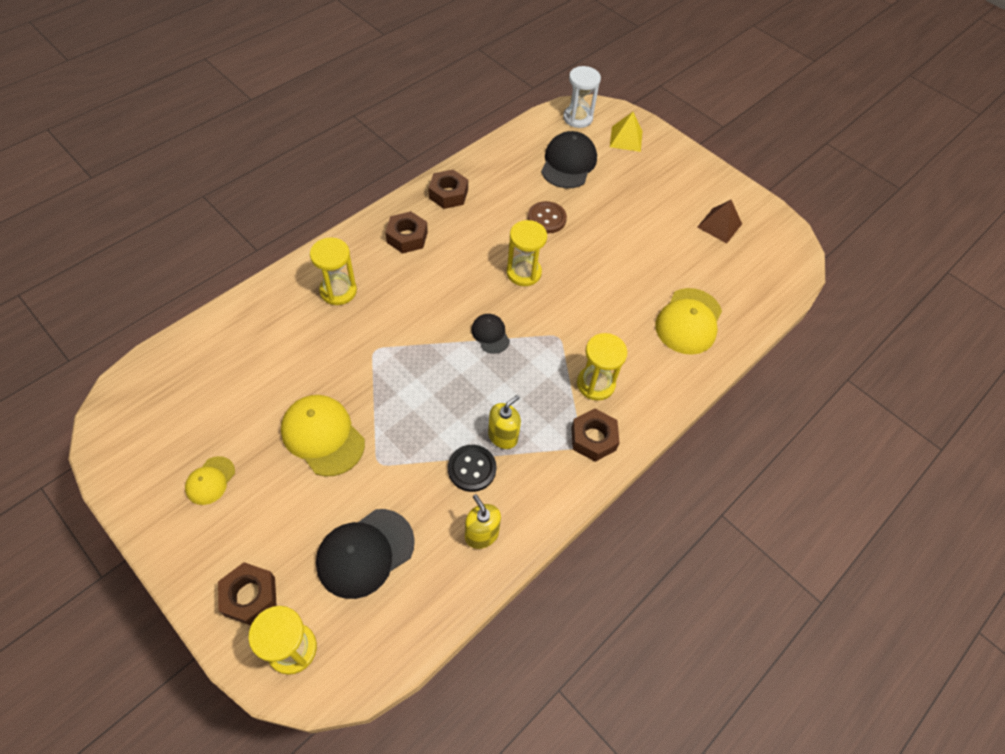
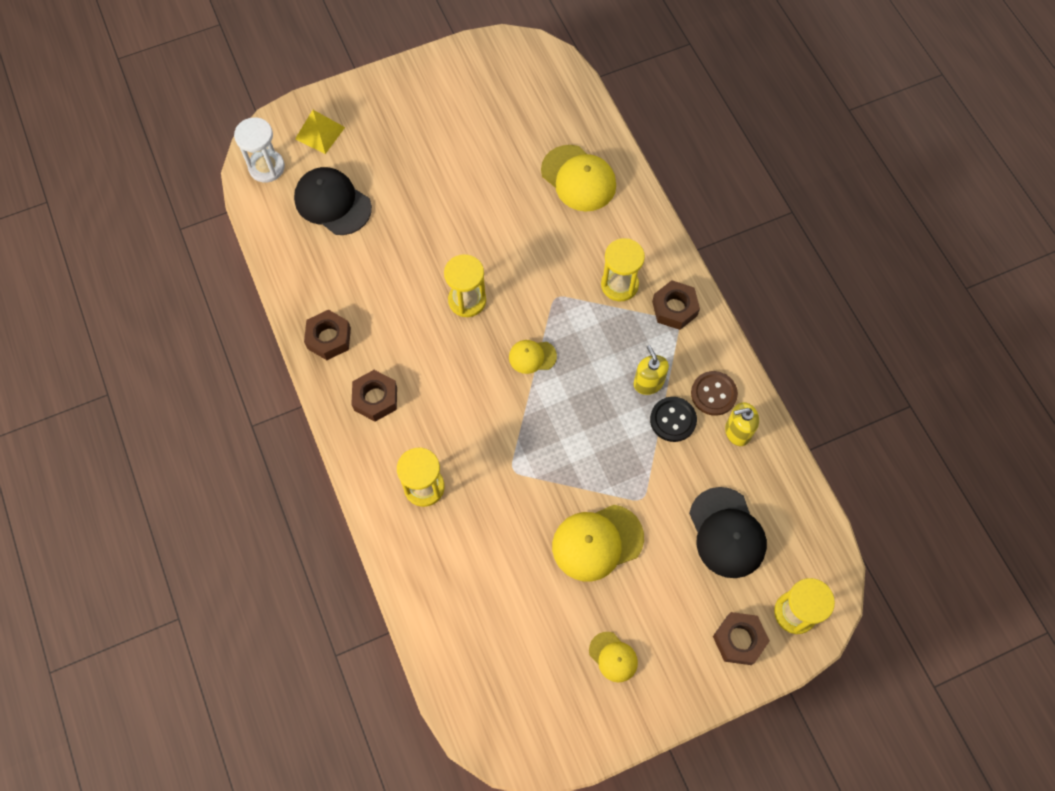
camera: 65 degrees left, 10 degrees up
(490, 334) = (532, 357): black cap -> yellow cap
(546, 218) = (403, 253): brown button -> brown button (713, 394)
(719, 225) = (474, 100): brown pyramid -> none

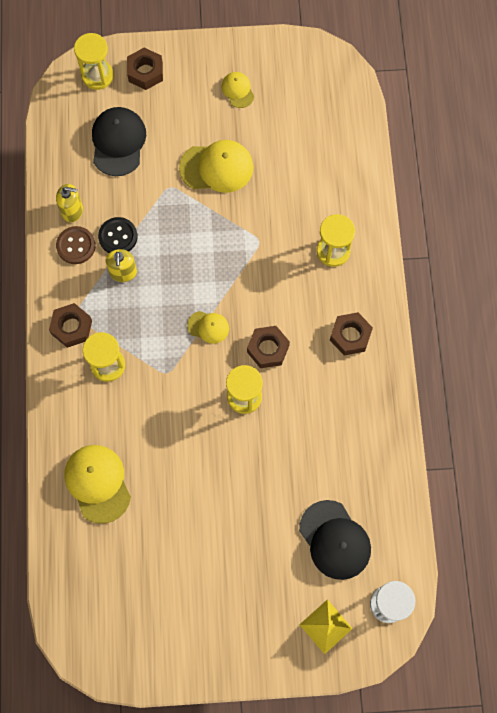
camera: 160 degrees left, 5 degrees up
(329, 338) = (374, 403): brown nut -> brown nut (268, 349)

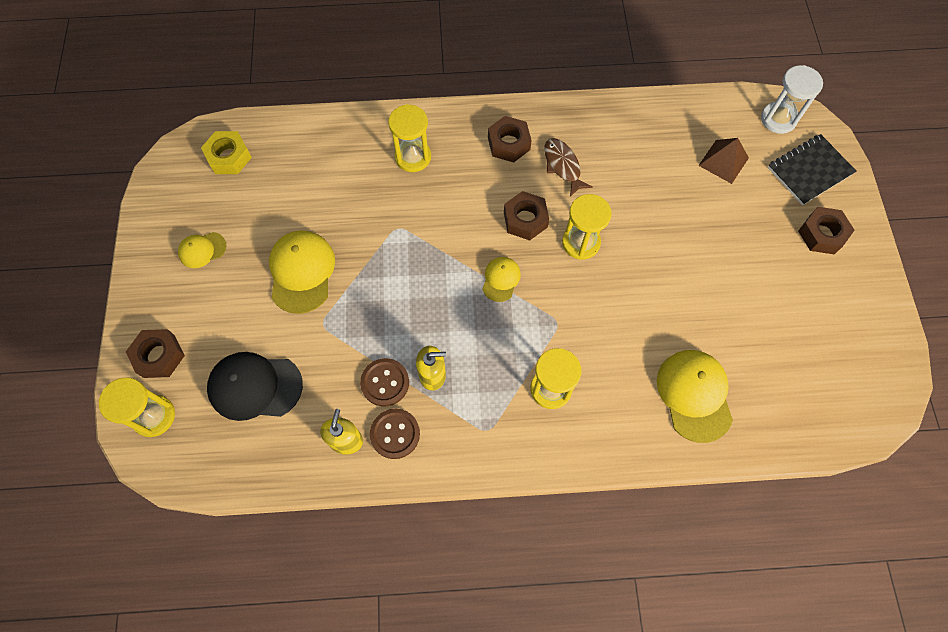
camera: 90 degrees left, 5 degrees down
(71, 327) = (504, 434): brown nut -> brown nut (822, 234)
(98, 483) = (694, 395): yellow cap -> yellow cap turned 105 degrees clockwise
(118, 236) = (385, 383): black button -> brown button
(325, 626) = (809, 170): yellow pyramid -> black notebook
(326, 385) = (563, 166): none -> brown fish
(329, 100) = (229, 157): none -> yellow nut
(335, 540) = (723, 161): black cap -> brown pyramid

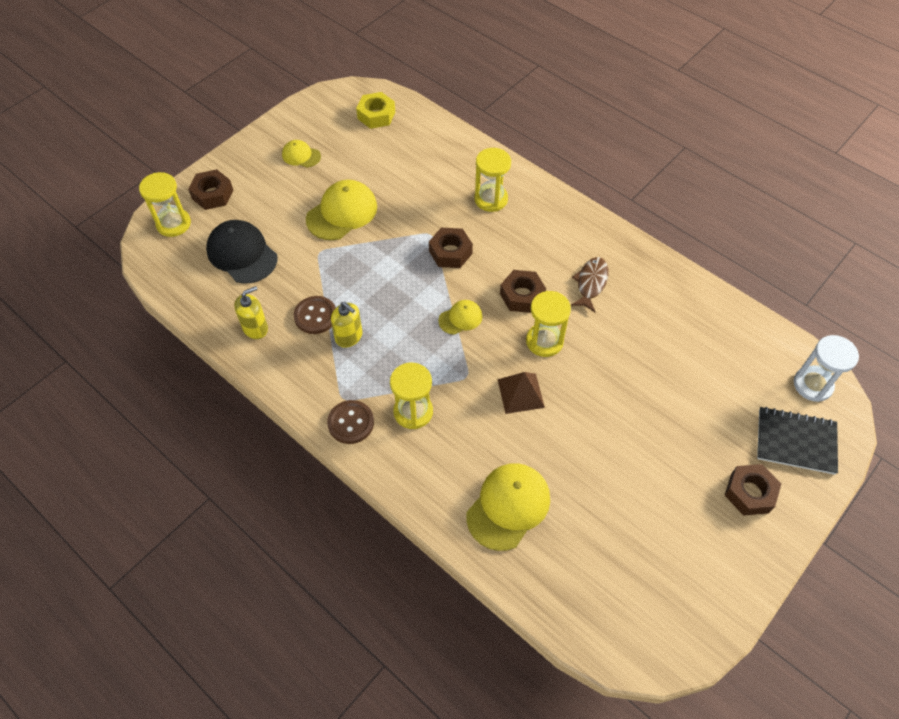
camera: 45 degrees right, 10 degrees down
(395, 434) = (287, 350): brown button -> brown button (351, 423)
(509, 143) = (568, 240): brown nut -> brown nut (450, 252)
(723, 161) = (725, 377): brown pyramid -> brown pyramid (521, 393)

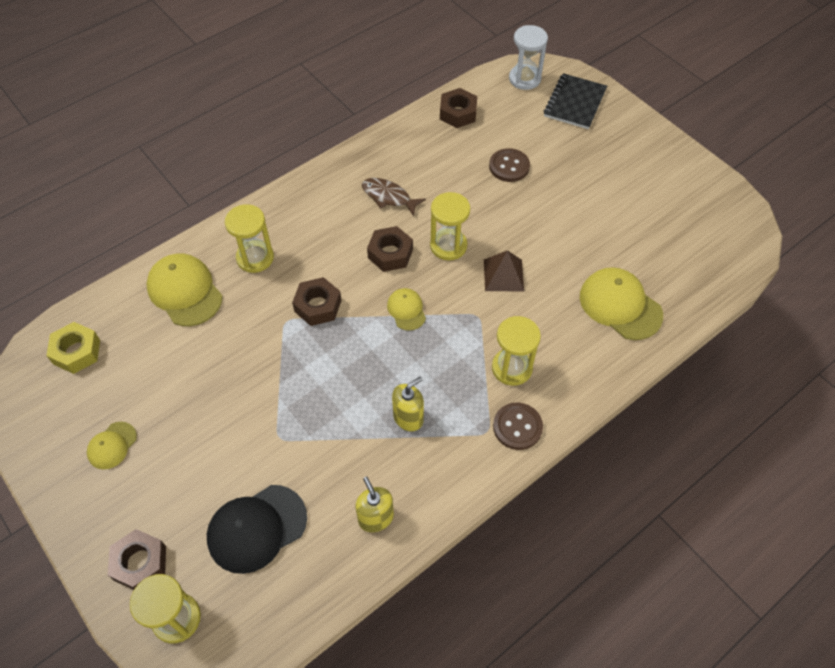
camera: 80 degrees left, 0 degrees up
(315, 316) = (373, 449): brown button -> brown button (509, 166)
(342, 213) = (226, 407): yellow cap -> yellow cap (185, 291)
(749, 493) = (617, 142): brown nut -> brown nut (458, 113)

